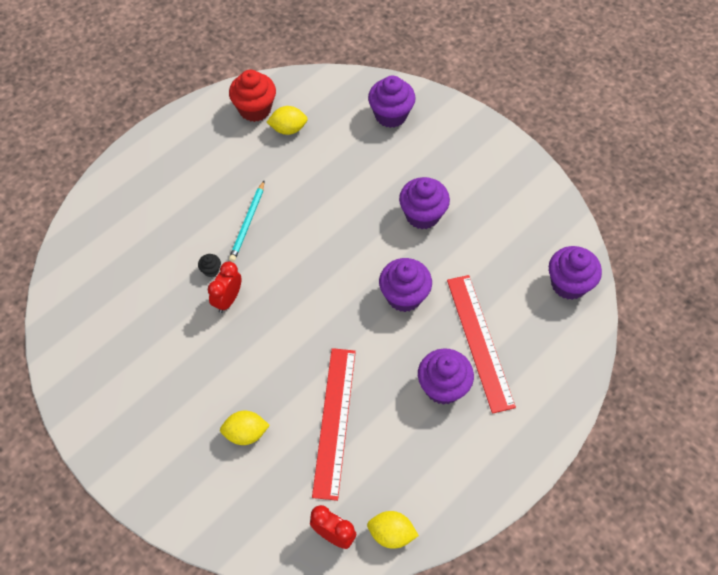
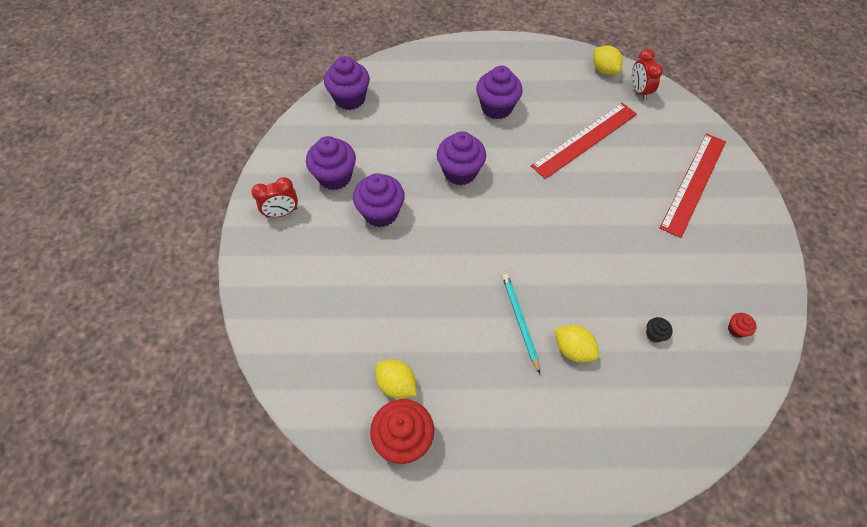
camera: 135 degrees left, 0 degrees up
(86, 341) = (736, 330): none -> red cupcake
(211, 270) = (586, 305): black cupcake -> black cupcake (654, 334)
(228, 300) = (591, 270): red clock -> red clock (282, 212)
(246, 433) = (651, 175): yellow lemon -> yellow lemon (573, 349)
(248, 223) = (520, 321): turquoise pencil -> turquoise pencil turned 75 degrees counterclockwise
(391, 115) = (299, 315): purple cupcake -> purple cupcake (335, 176)
(479, 341) = (445, 112): red ruler -> red ruler (693, 183)

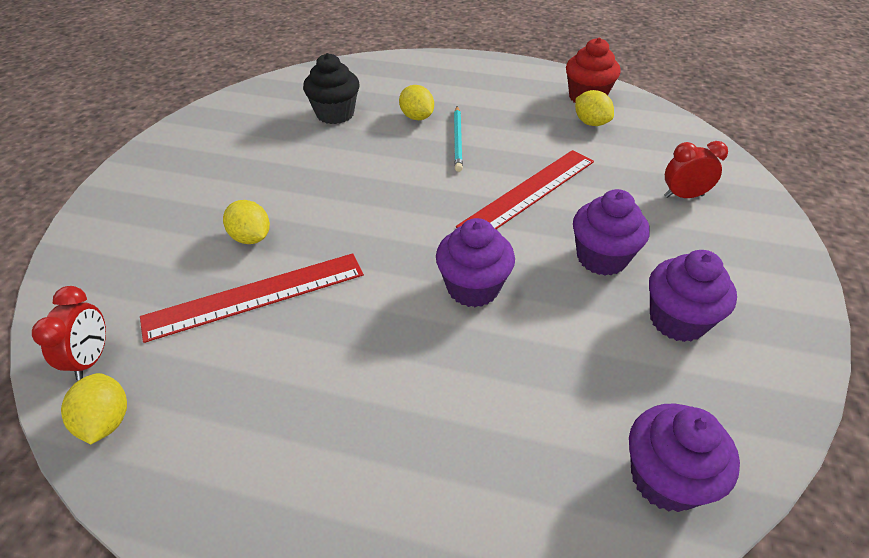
camera: 165 degrees left, 15 degrees down
(282, 212) = (753, 285): red clock -> red clock (683, 196)
(496, 108) = (366, 384): purple cupcake -> none
(619, 177) = (251, 238): none -> yellow lemon
(654, 334) = (335, 114): black cupcake -> black cupcake, size x2.24
(693, 183) = (164, 213): red ruler -> red ruler (528, 193)
(736, 330) = (259, 106): red cupcake -> none

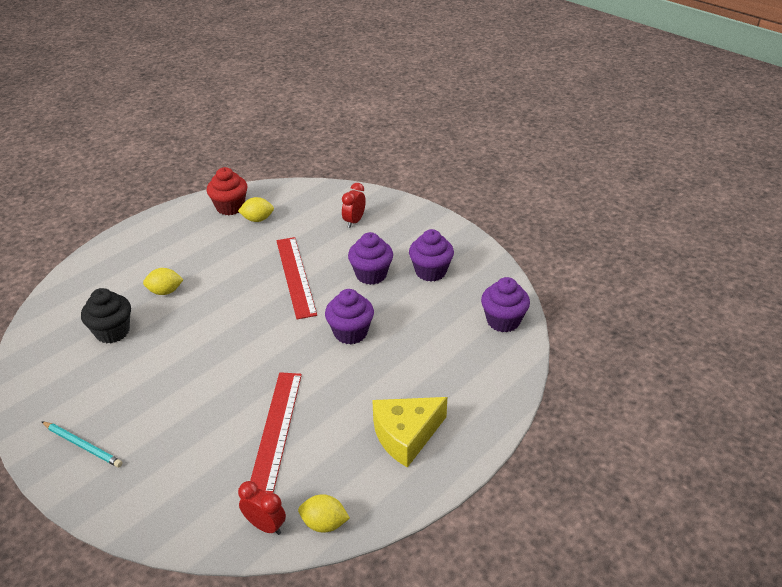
camera: 60 degrees left, 5 degrees down
(251, 238) = (217, 418): yellow lemon -> none
(310, 447) = (406, 435): none -> yellow cheese
(458, 140) = (213, 283): turquoise pencil -> turquoise pencil (83, 445)

